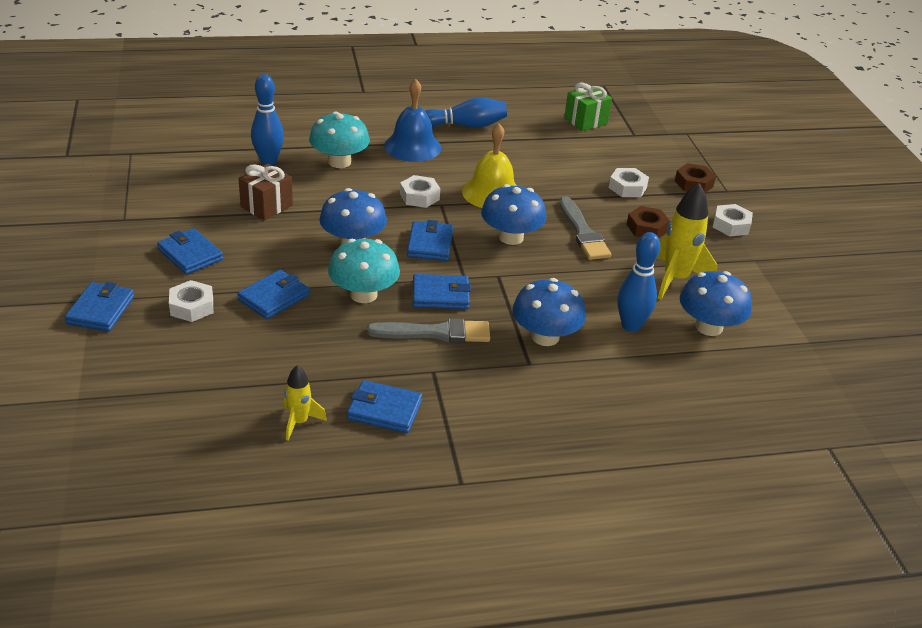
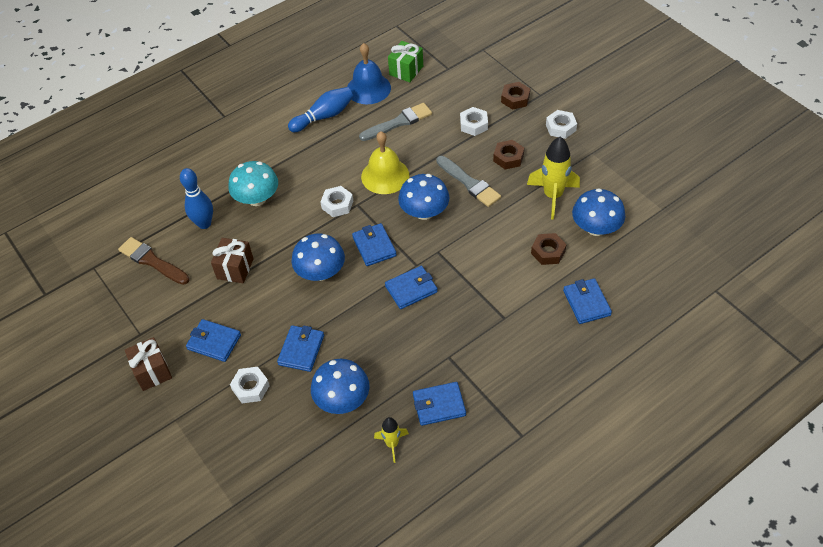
camera: 20 degrees left, 15 degrees up
(100, 310) = (189, 424): blue wallet -> blue wallet (586, 303)
(107, 253) = (152, 371): none -> brown gift
(190, 169) = (152, 261): none -> brown brush
(363, 294) = (360, 315): turquoise mushroom -> none
(412, 146) = (299, 157): blue bell -> blue bell (368, 88)
(435, 333) = (429, 324): grey brush -> grey brush (398, 122)
(545, 336) = (500, 290): blue mushroom -> blue mushroom (342, 399)
(631, 326) = (548, 252): blue bowling pin -> brown nut

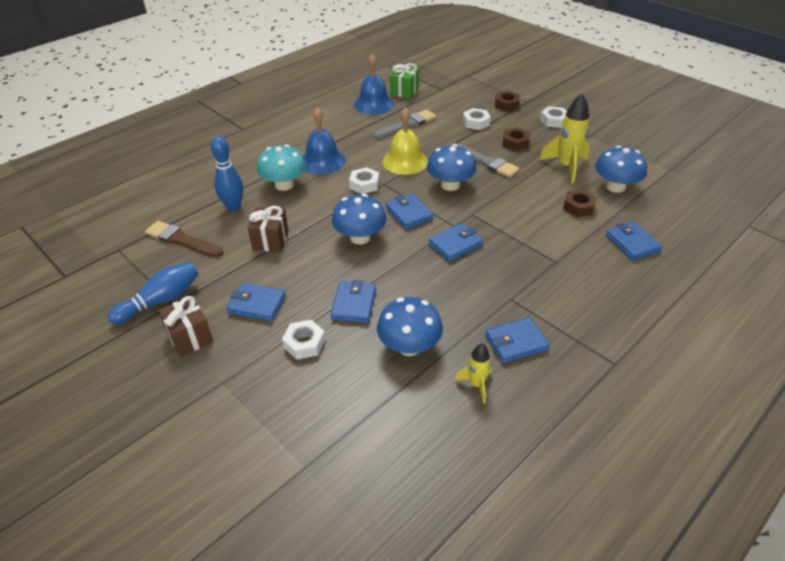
camera: 10 degrees left, 10 degrees down
(300, 169) = (322, 161): none -> blue bell
(324, 116) = (337, 124): blue bowling pin -> blue bowling pin (161, 301)

